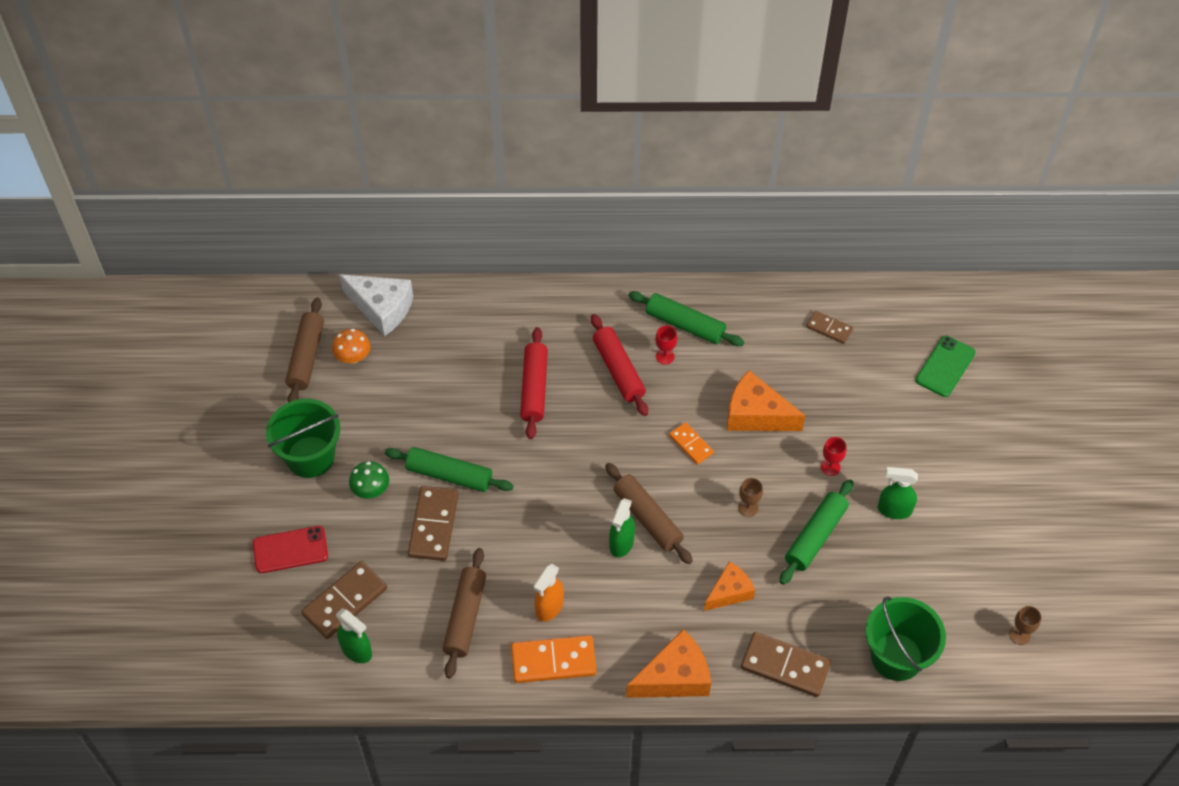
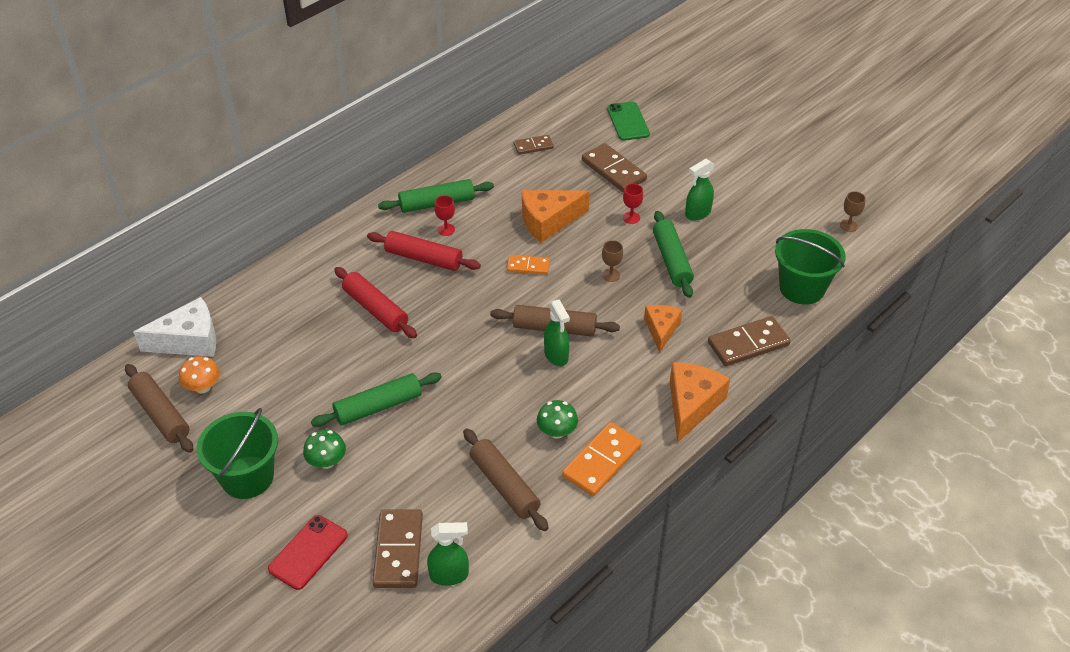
camera: 45 degrees left, 10 degrees down
(433, 525) = (406, 447): brown domino -> brown domino (613, 170)
(549, 607) = (557, 431): orange spray bottle -> green mushroom

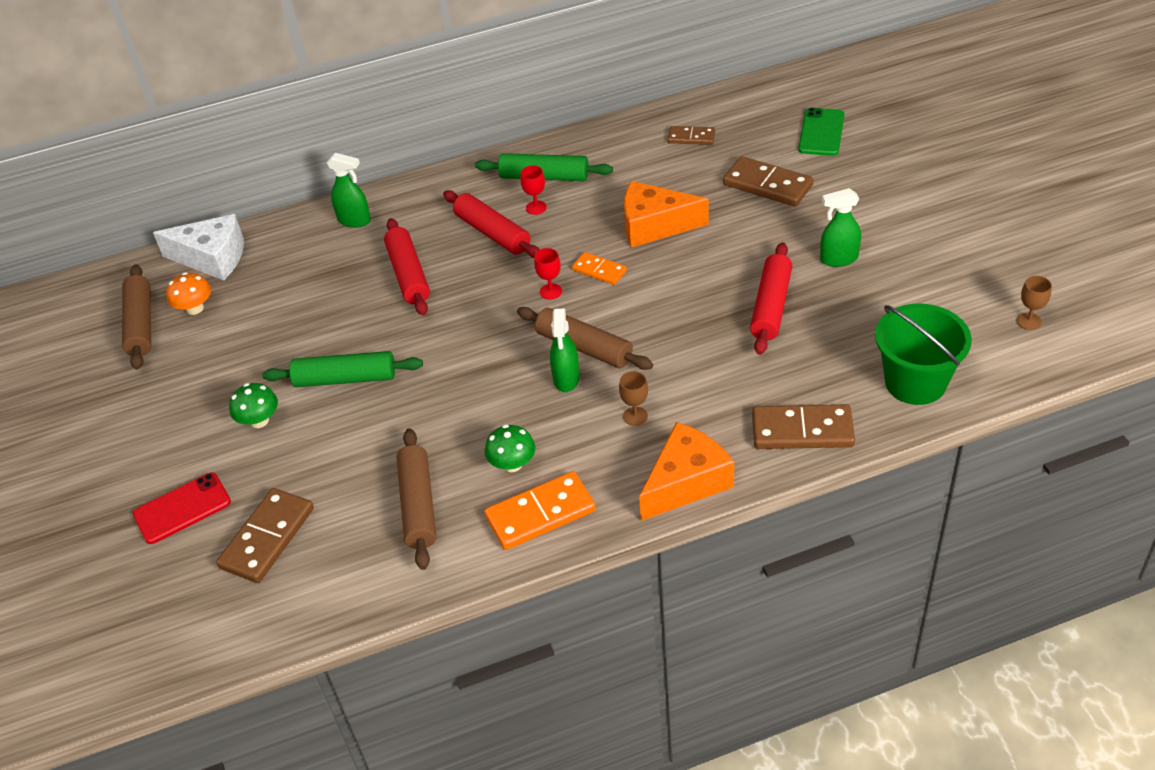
camera: 30 degrees right, 0 degrees up
(247, 477) = (176, 412): green bucket -> none
(449, 575) = (300, 583): green spray bottle -> green spray bottle (354, 220)
(611, 275) = (687, 304): brown goblet -> brown goblet (635, 416)
(613, 170) = (767, 185): brown domino -> brown domino turned 45 degrees counterclockwise
(631, 217) = (754, 244): red goblet -> red goblet (551, 291)
(661, 330) = (706, 384): orange cheese -> none
(672, 260) = (771, 306): green rolling pin -> red rolling pin

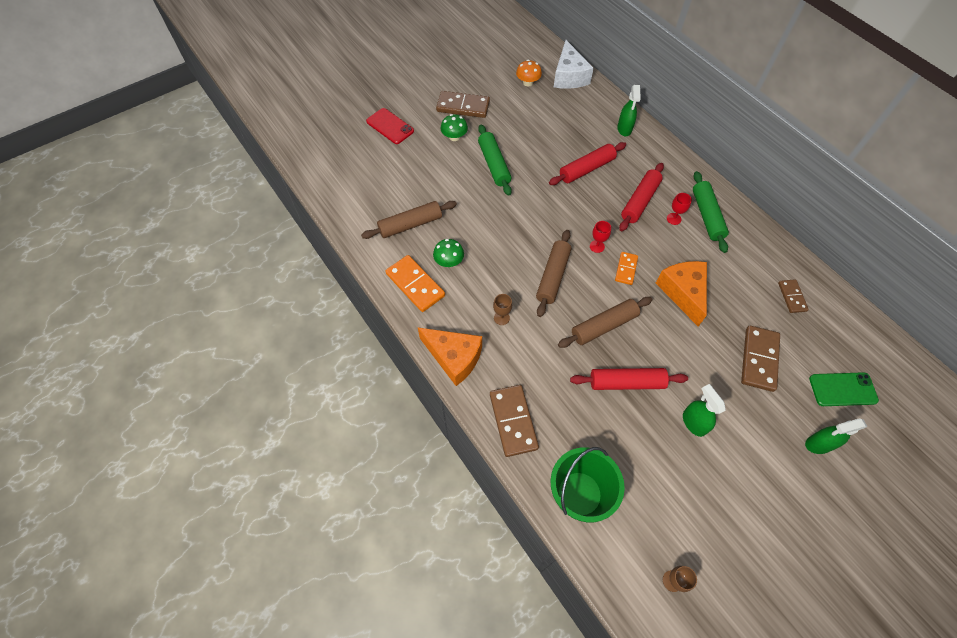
camera: 70 degrees right, 15 degrees up
(140, 324) = (509, 65): brown rolling pin -> brown rolling pin (604, 326)
(267, 538) = (377, 166): brown domino -> brown domino (463, 106)
(566, 379) = (523, 273): green spray bottle -> green spray bottle (818, 444)

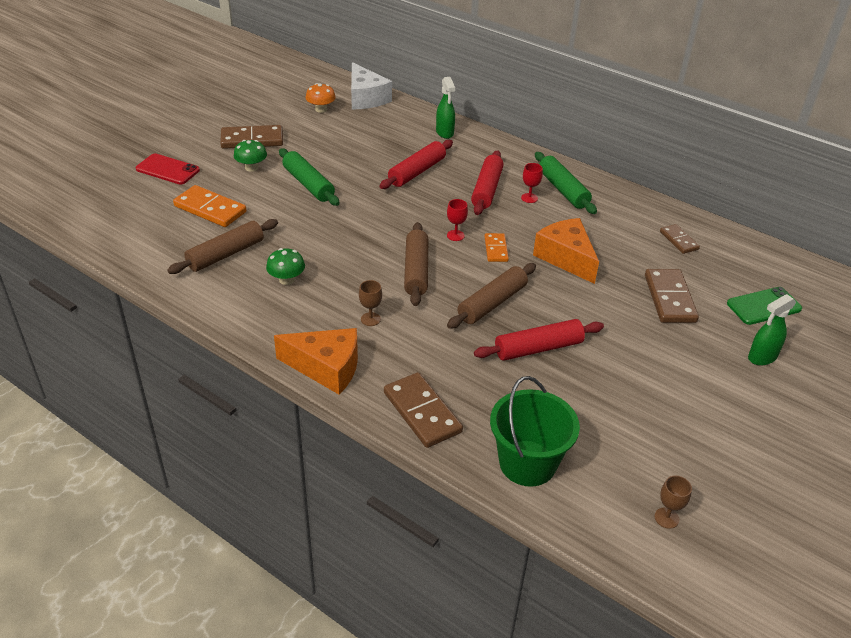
camera: 20 degrees left, 20 degrees down
(415, 285) = (252, 309): orange domino -> orange domino (210, 209)
(693, 422) = (626, 368): green spray bottle -> none

